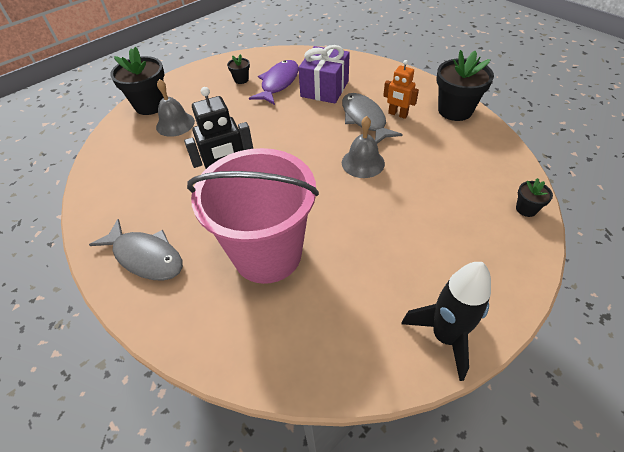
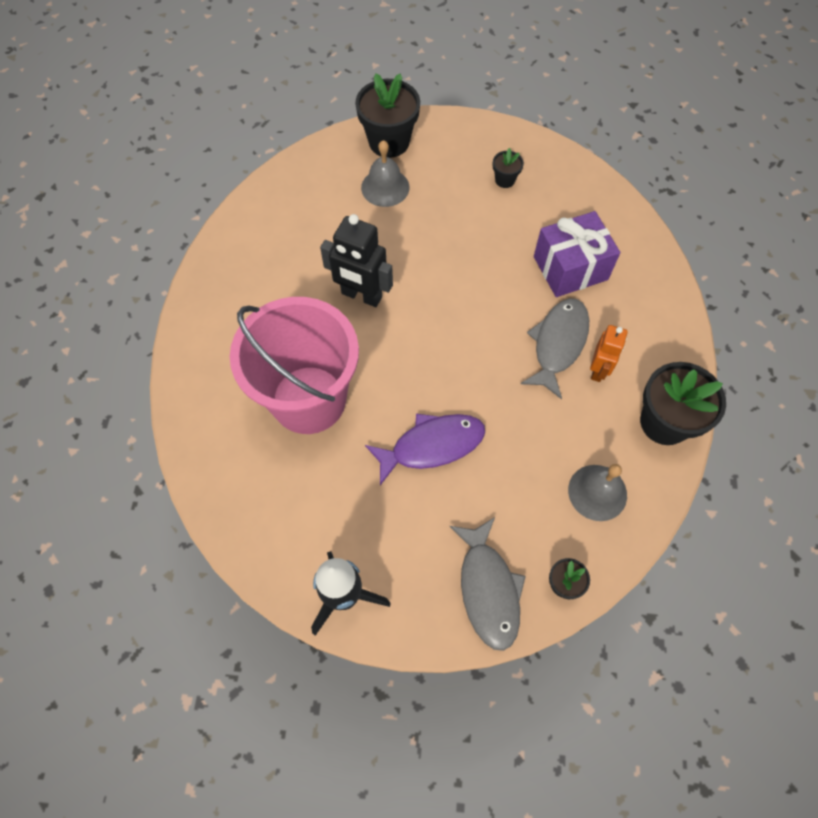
camera: 45 degrees right, 15 degrees up
(145, 257) = (228, 314): grey fish -> grey fish (488, 589)
(278, 83) = (535, 218): purple fish -> purple fish (432, 446)
(363, 163) = (489, 391): grey bell -> grey bell (597, 492)
(397, 114) = (598, 370): orange robot -> orange robot turned 150 degrees counterclockwise

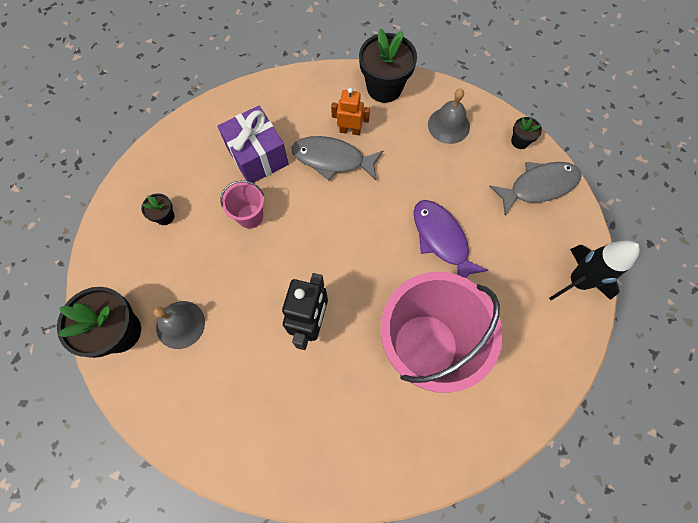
camera: 100 degrees left, 5 degrees up
(493, 254) = (250, 216): none -> pink bucket

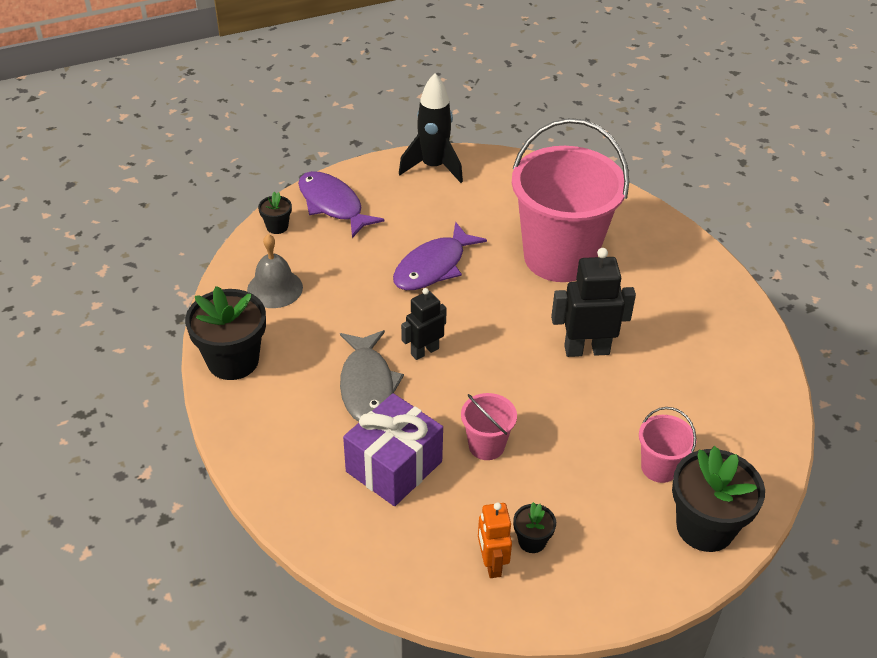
camera: 110 degrees left, 25 degrees down
(180, 324) = (659, 467): grey bell -> pink bucket
(350, 130) = (316, 379): orange robot -> orange robot (491, 563)
(351, 204) = (424, 351): none -> black robot
(539, 186) = (333, 205): grey fish -> purple fish

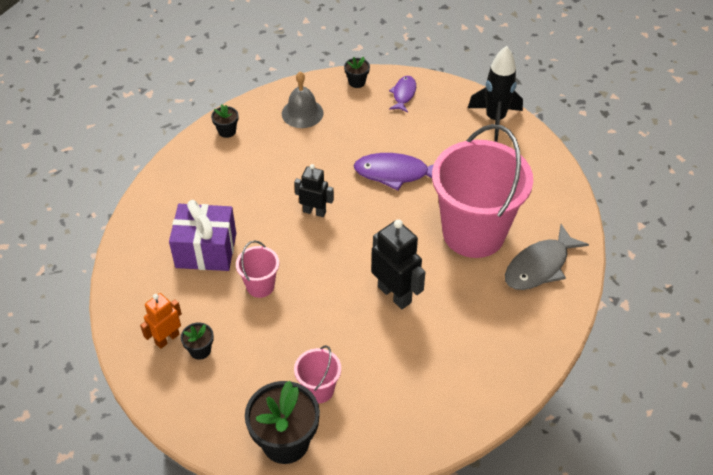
camera: 55 degrees right, 5 degrees up
(233, 361) = (227, 131): black flower pot -> black flower pot, size x0.48
(333, 205) = (403, 94): purple fish -> purple fish, size x0.60
(367, 385) = (260, 201): grey fish -> grey fish (539, 266)

